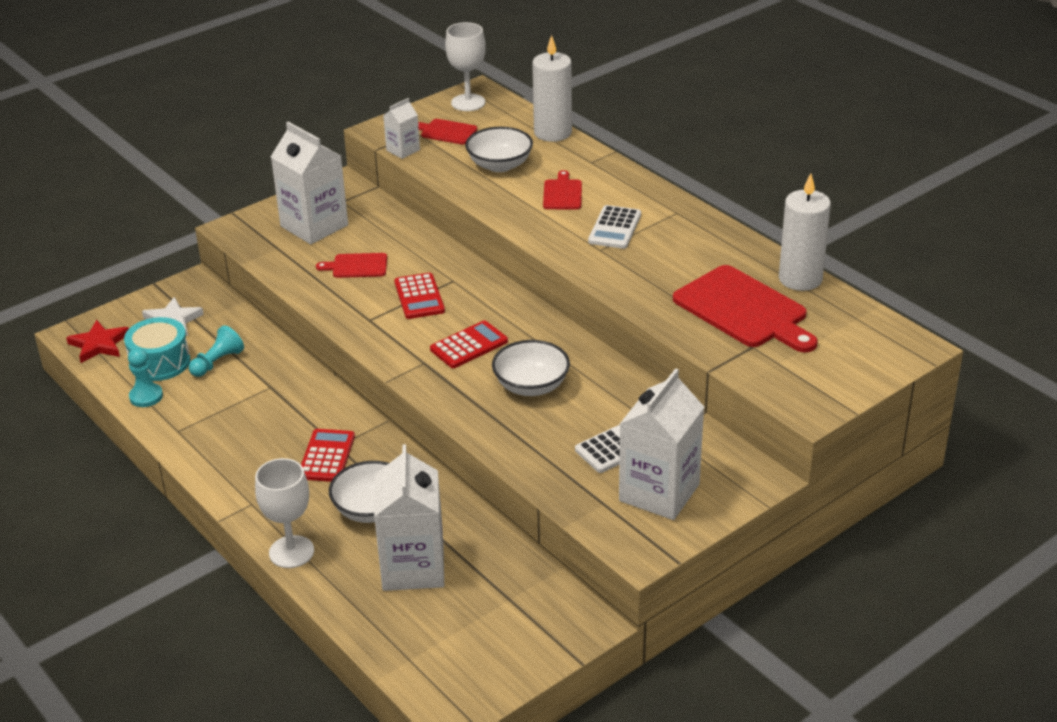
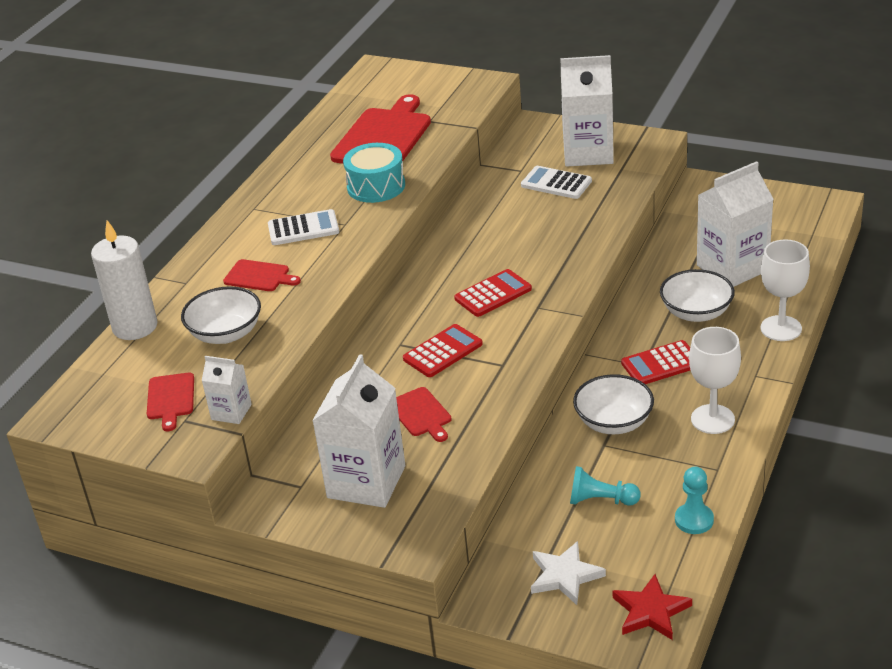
camera: 115 degrees left, 0 degrees up
(160, 362) = (636, 543): turquoise drum -> turquoise drum (376, 186)
(468, 102) = (90, 412): white goblet -> white goblet (712, 419)
(469, 345) = (493, 294): red calculator -> red calculator turned 120 degrees clockwise
(531, 386) = (519, 244): white bowl -> white bowl (614, 422)
(562, 193) = (259, 276): red cutting board -> red cutting board turned 135 degrees counterclockwise
(800, 279) = (320, 128): white candle -> none

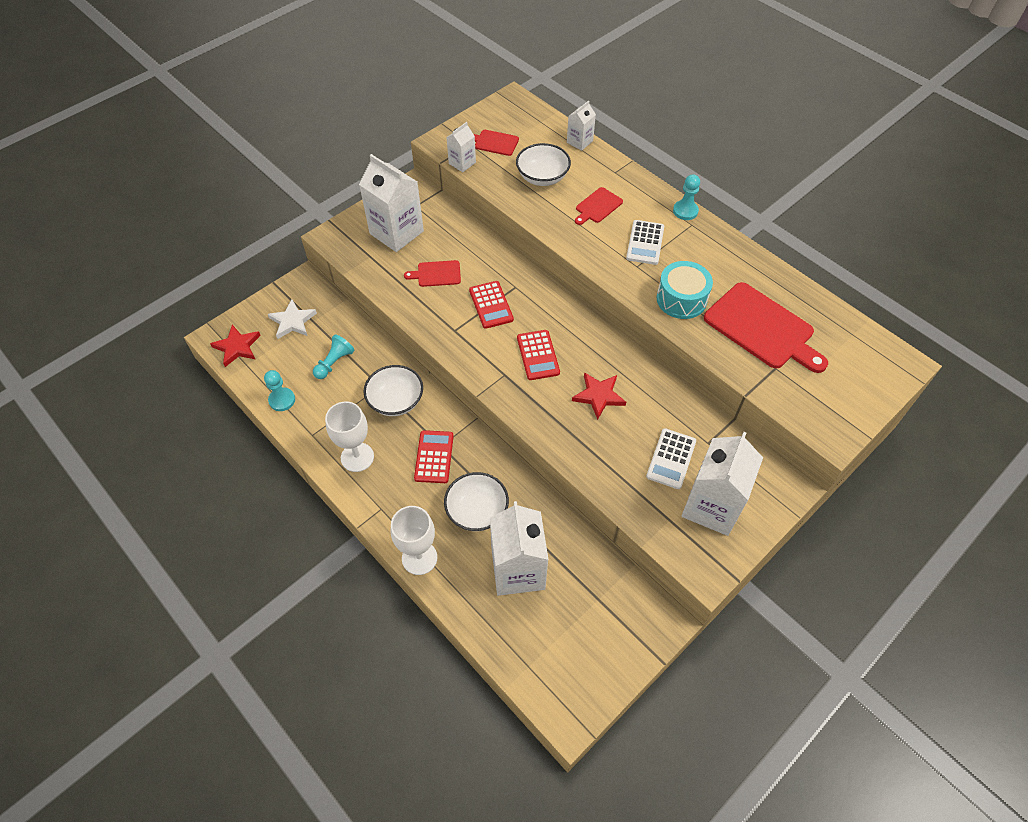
camera: 110 degrees right, 20 degrees up
(135, 327) = (579, 142): white candle -> white carton
(232, 217) = (685, 211): none -> turquoise pawn
(516, 241) = (598, 396): none -> red star
(556, 183) = (671, 459): white calculator -> white calculator turned 150 degrees clockwise

